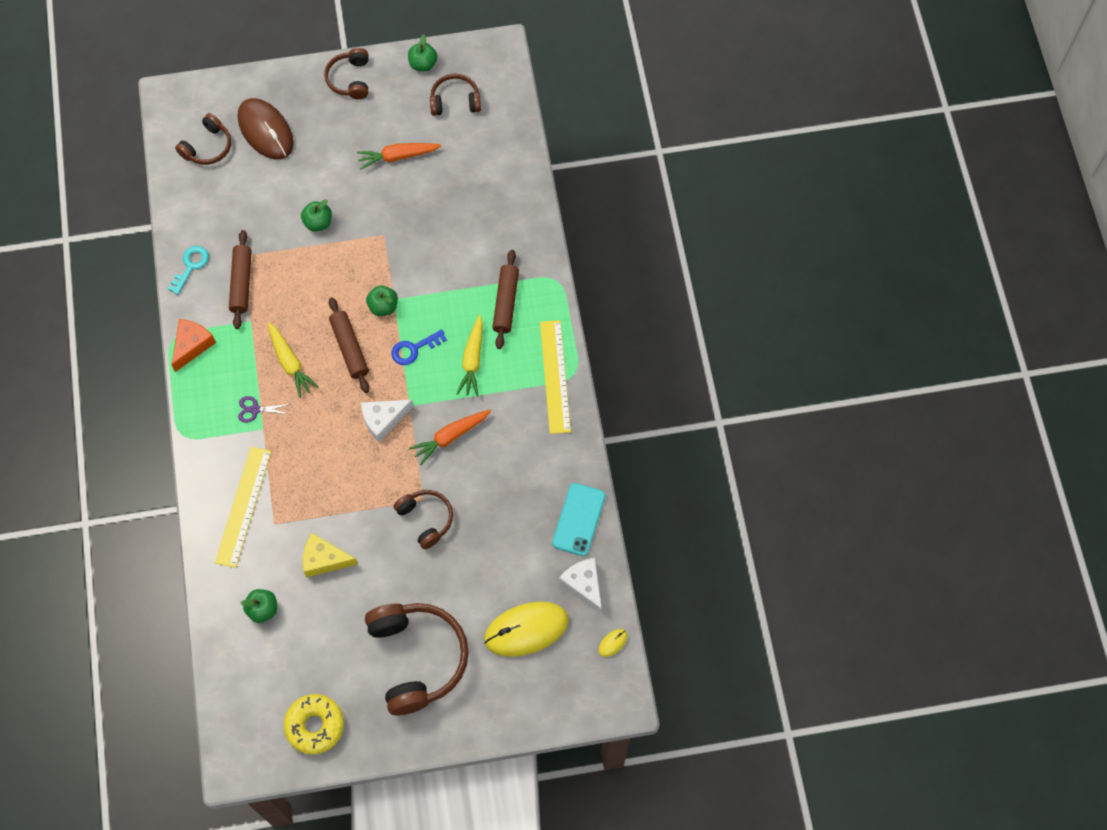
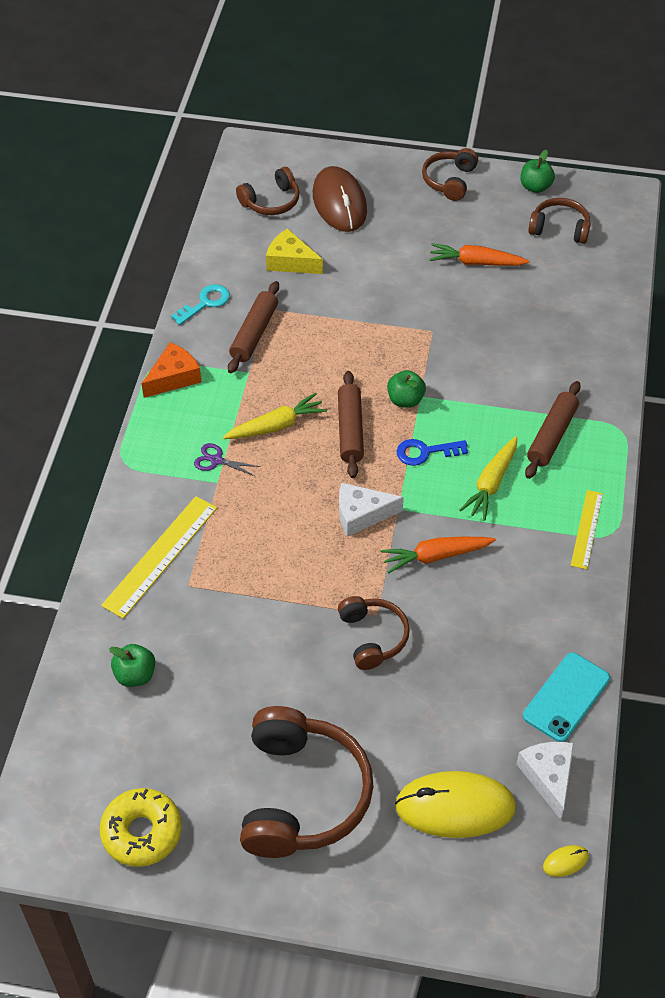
camera: 20 degrees right, 15 degrees down
(290, 363) = (276, 425): yellow carrot -> yellow carrot turned 105 degrees counterclockwise
(318, 223) = (363, 300): green apple -> none
(324, 559) = (231, 643): yellow cheese -> yellow cheese (290, 261)
(555, 376) = (586, 529): yellow ruler -> yellow ruler, size x0.62

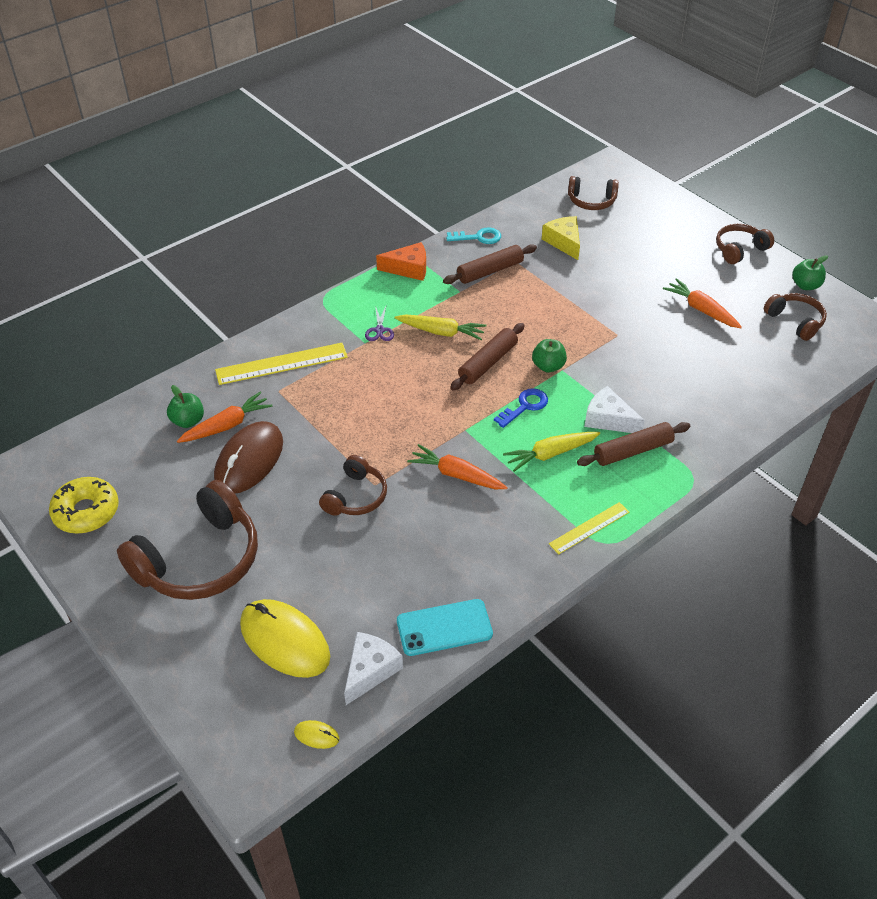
camera: 40 degrees right, 5 degrees down
(179, 653) = (227, 425): none -> orange carrot
(216, 460) = (379, 330): purple scissors -> purple scissors turned 150 degrees counterclockwise
(339, 203) = (639, 224): brown mouse -> brown mouse (249, 460)
(361, 514) = (436, 417): white cheese -> white cheese (608, 419)
(425, 452) = (525, 406): blue key -> blue key turned 105 degrees clockwise

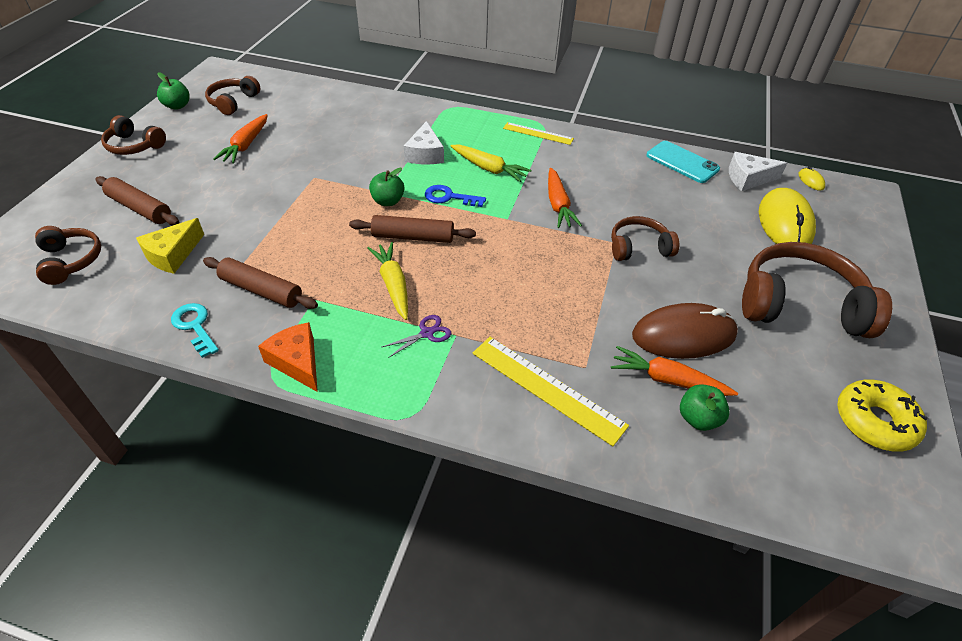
camera: 125 degrees left, 0 degrees up
(632, 451) = (448, 135): brown rolling pin -> brown rolling pin (140, 208)

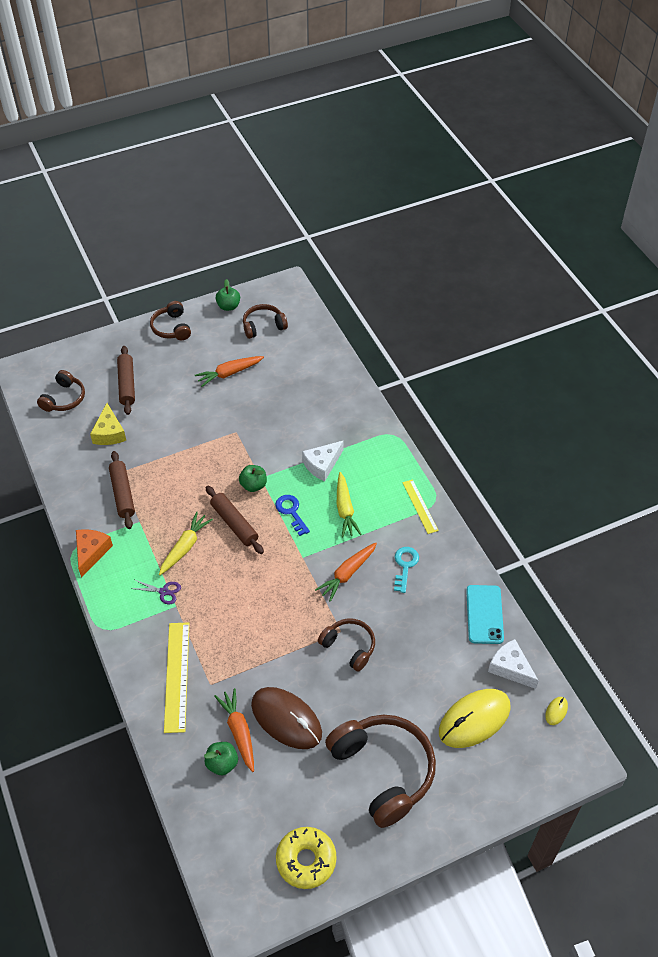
camera: 50 degrees right, 5 degrees up
(172, 254) = (109, 433): yellow cheese -> yellow cheese turned 90 degrees counterclockwise
(195, 326) = (73, 490): turquoise key -> turquoise key (405, 566)

